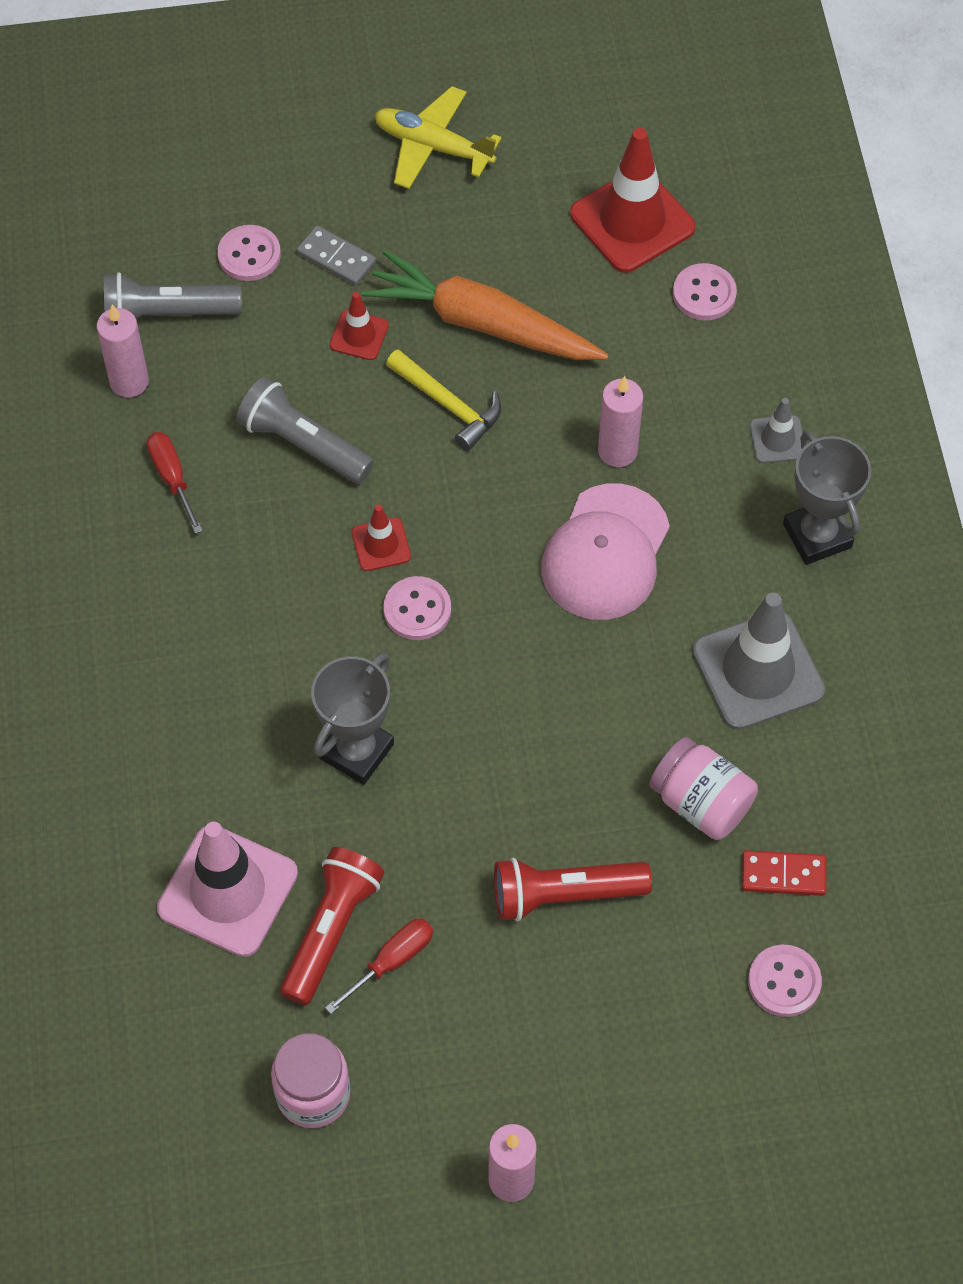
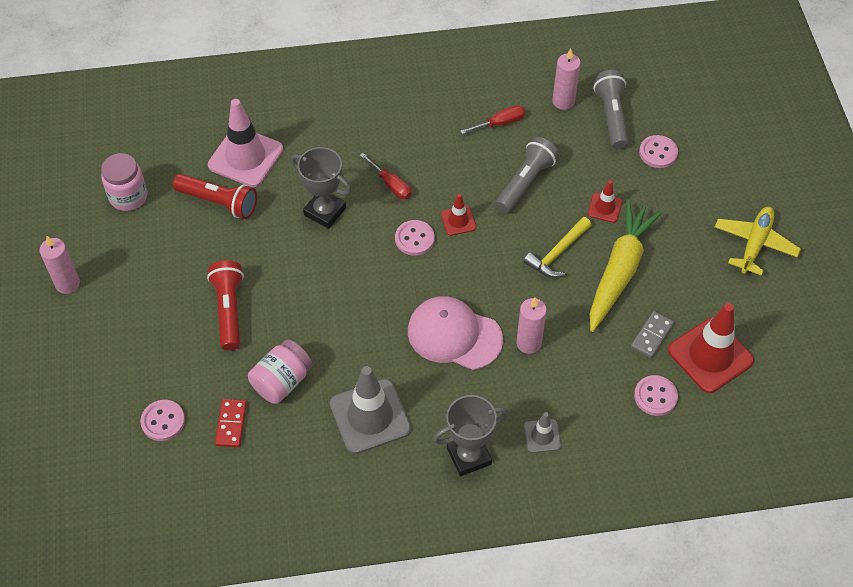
camera: 90 degrees right, 5 degrees down
(336, 258) = (660, 195): grey domino -> grey domino (652, 336)
(392, 961) = (198, 229): red screwdriver -> red screwdriver (391, 185)
(482, 323) = (619, 271): orange carrot -> yellow carrot

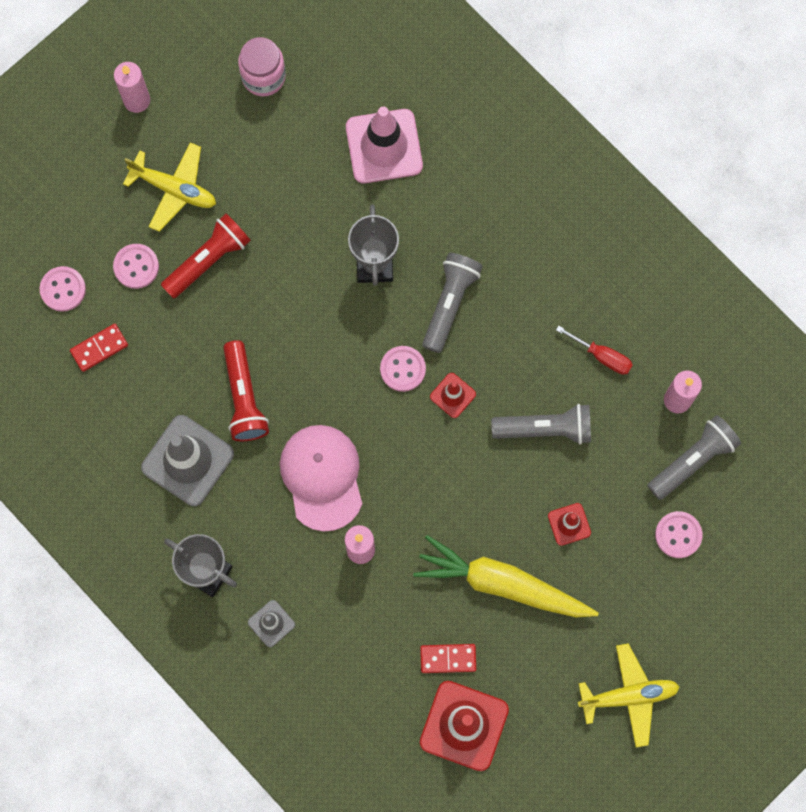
camera: 55 degrees right, 20 degrees up
(156, 300) = (174, 189): none -> yellow plane
(218, 202) = (315, 161): red flashlight -> red flashlight (244, 397)
(282, 381) = (169, 360): pink jar -> none
(391, 185) = (449, 303): red screwdriver -> grey flashlight
(557, 253) = (481, 513): yellow hammer -> none
(619, 271) = (502, 584): yellow carrot -> yellow carrot turned 150 degrees counterclockwise
(652, 336) = (448, 658): grey domino -> red domino
(655, 396) = (383, 700): pink button -> pink button (136, 267)

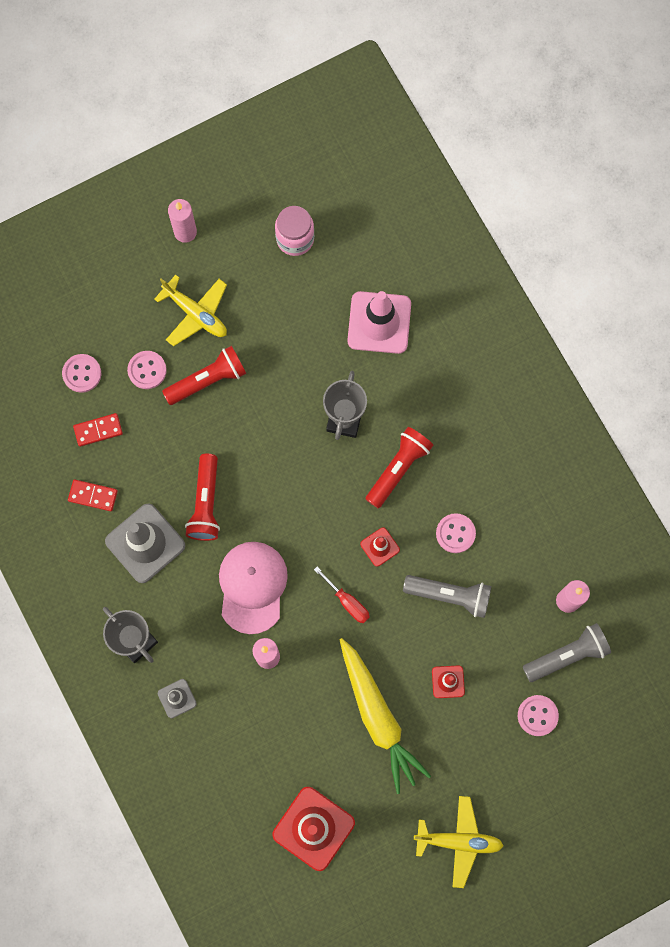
camera: 15 degrees right, 0 degrees up
(403, 369) = (344, 514): pink button -> pink button (455, 533)
(448, 658) = (315, 768): red domino -> red domino (93, 495)
(449, 303) = (398, 469): grey flashlight -> red flashlight
(502, 584) = (378, 717): yellow carrot -> yellow carrot turned 150 degrees counterclockwise
(602, 356) = (514, 547): red screwdriver -> red screwdriver (347, 602)

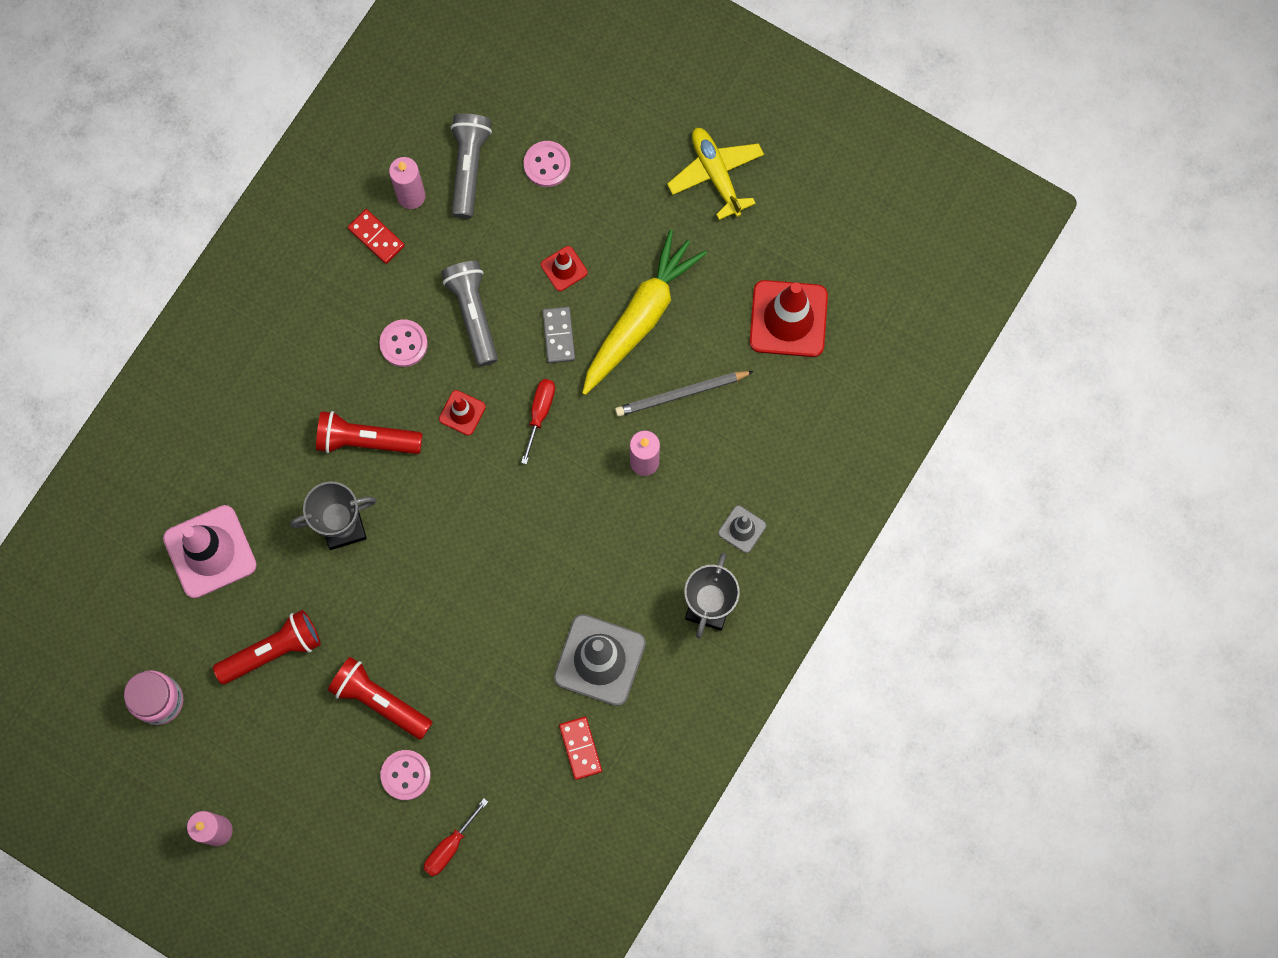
camera: 120 degrees left, 0 degrees up
(82, 373) = (450, 846): pink button -> red screwdriver
(98, 430) = (504, 788): red domino -> red domino (376, 237)
(195, 314) = (309, 760): yellow plane -> none
(206, 503) = (518, 621): red flashlight -> red flashlight (272, 651)
(252, 587) = (581, 519): pink cap -> none
(302, 713) = (681, 394): none -> grey pencil
(398, 648) = (558, 335): none -> grey domino
(567, 655) = (469, 168): grey flashlight -> grey flashlight turned 60 degrees clockwise

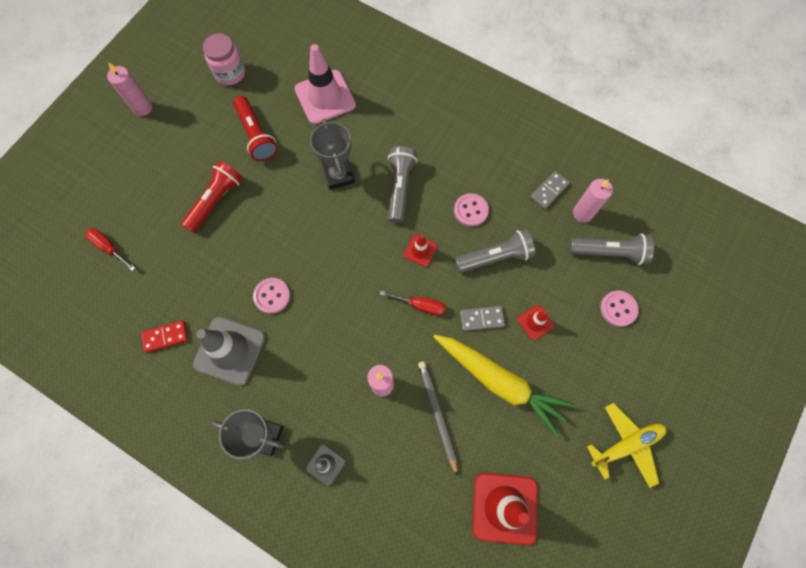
camera: 90 degrees right, 5 degrees down
(366, 440) = (400, 188): red flashlight -> grey flashlight
(376, 237) = (549, 191): red domino -> grey domino
(405, 775) = (162, 218): pink button -> pink button (272, 296)

